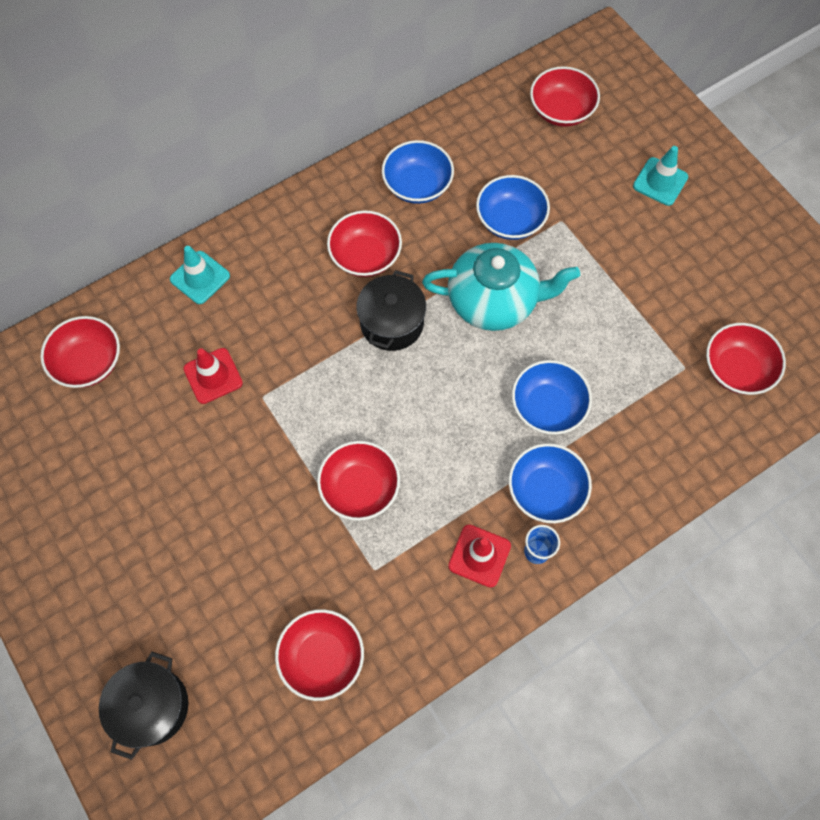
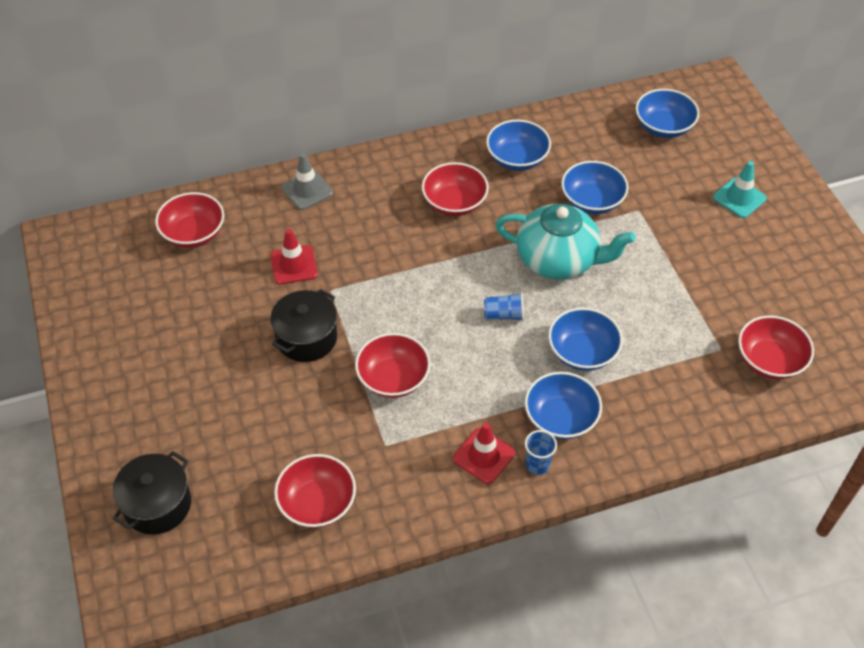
camera: 15 degrees right, 15 degrees down
(200, 277) = (307, 190): turquoise traffic cone -> grey traffic cone
(392, 323) = (461, 258): black pot -> black pot (306, 338)
(455, 382) = (504, 315): none -> blue cup
(561, 111) = (663, 127): red bowl -> blue bowl

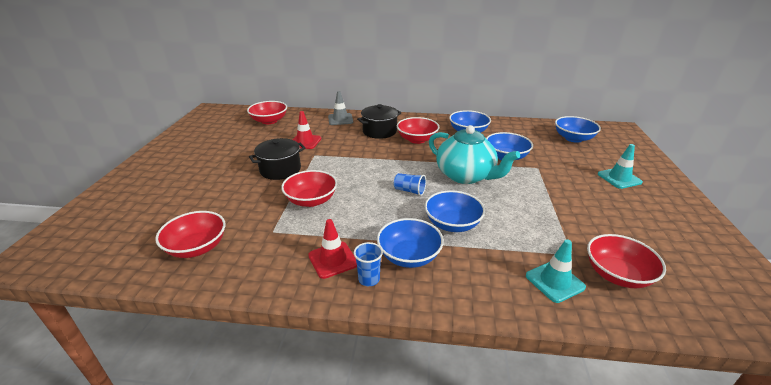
camera: 25 degrees right, 20 degrees down
(158, 504) = (112, 216): black pot -> black pot (379, 131)
(715, 393) = (554, 281): none -> turquoise traffic cone

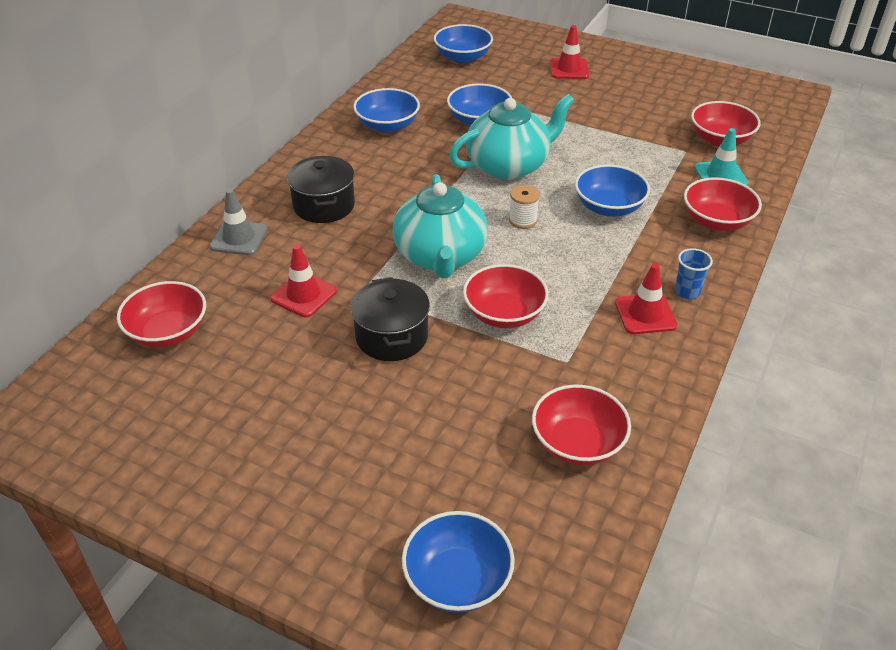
camera: 70 degrees left, 10 degrees up
(355, 170) = (440, 256): none -> turquoise teapot
(409, 191) = (523, 220): blue cup -> white spool
(409, 256) = (656, 254): blue bowl -> blue bowl (457, 579)
(417, 139) = (380, 176): red bowl -> red bowl (717, 221)
(619, 178) = (569, 69): turquoise traffic cone -> red traffic cone

